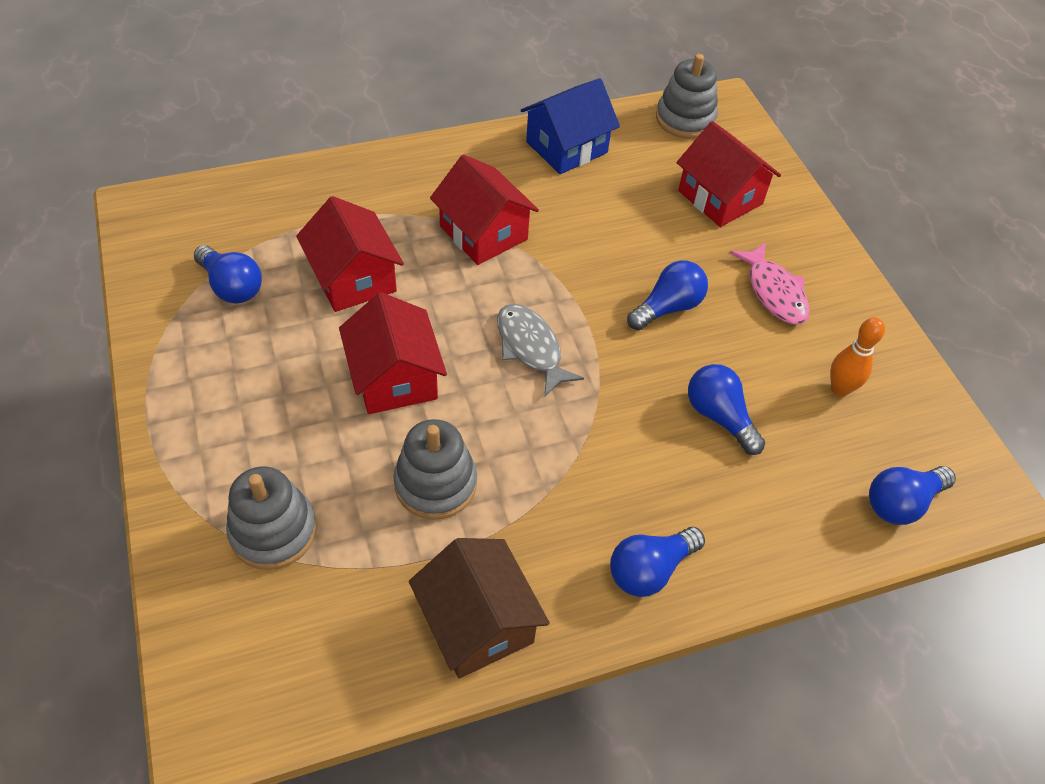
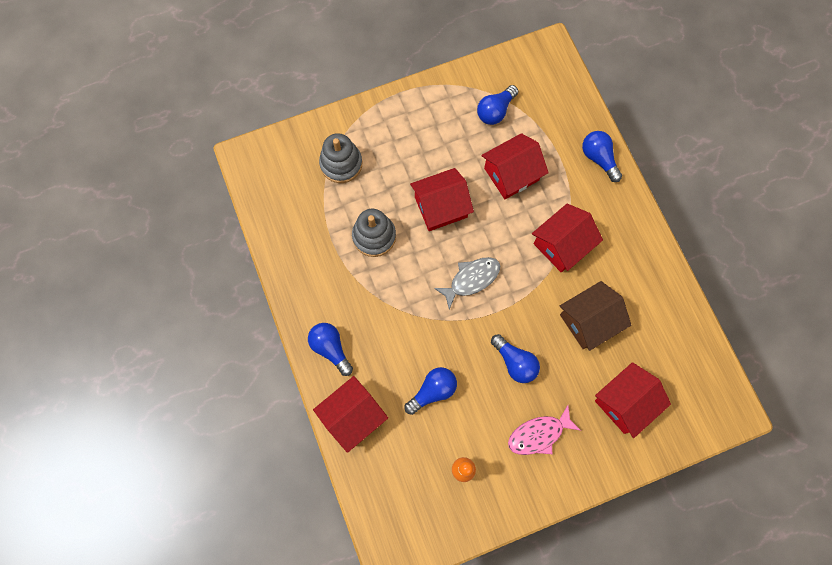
camera: 90 degrees right, 20 degrees up
(478, 623) = (298, 264): brown house -> brown house (589, 321)
(567, 147) = (656, 294): blue house -> none
(685, 119) = (707, 380): grey stacking toy -> none
(772, 539) = (352, 416): none -> red house
(901, 503) = (382, 496): blue light bulb -> blue light bulb (598, 158)

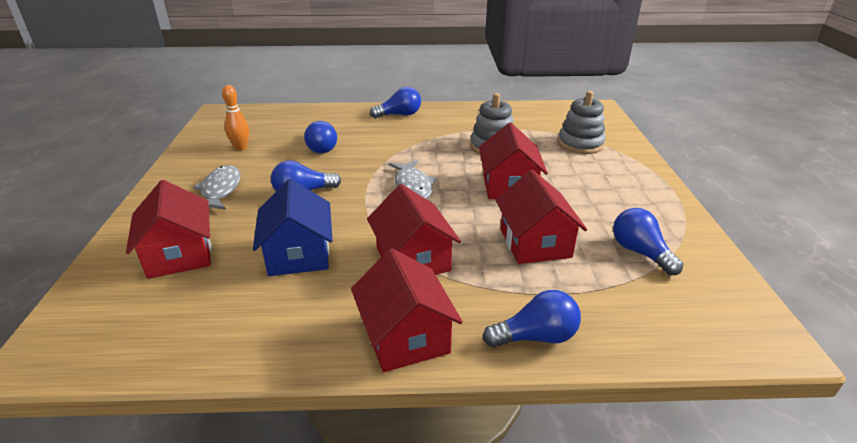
camera: 110 degrees right, 40 degrees down
(352, 416) = (336, 114): red house -> red house (405, 336)
(539, 434) = (220, 190): pink fish -> grey fish
(589, 321) = (298, 254): brown house -> blue house

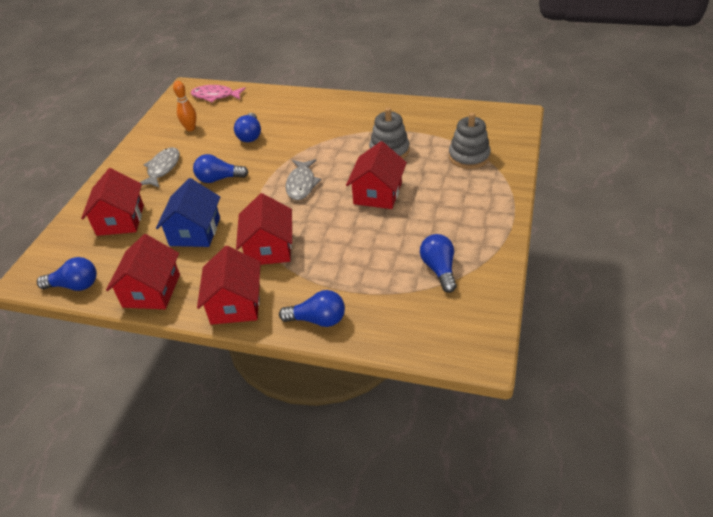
camera: 20 degrees right, 10 degrees up
(259, 116) = (215, 96): none -> pink fish
(399, 115) = (330, 106): blue light bulb -> blue light bulb (75, 285)
(535, 243) = (364, 249): red house -> red house (151, 291)

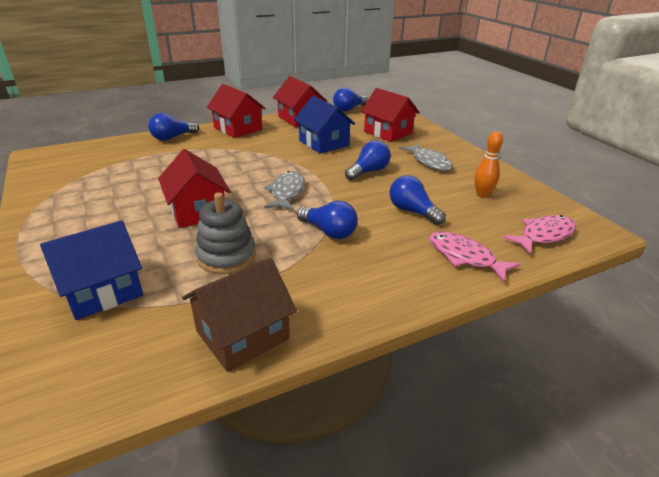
camera: 135 degrees right, 10 degrees down
(269, 248) = (253, 152): red house -> none
(273, 102) = (465, 257): none -> pink fish
(301, 184) = (286, 192): grey fish -> grey fish turned 45 degrees clockwise
(415, 111) = (242, 335): none -> brown house
(439, 269) = (91, 181): blue light bulb -> blue light bulb (329, 232)
(469, 157) = (103, 291): grey stacking toy -> blue house

